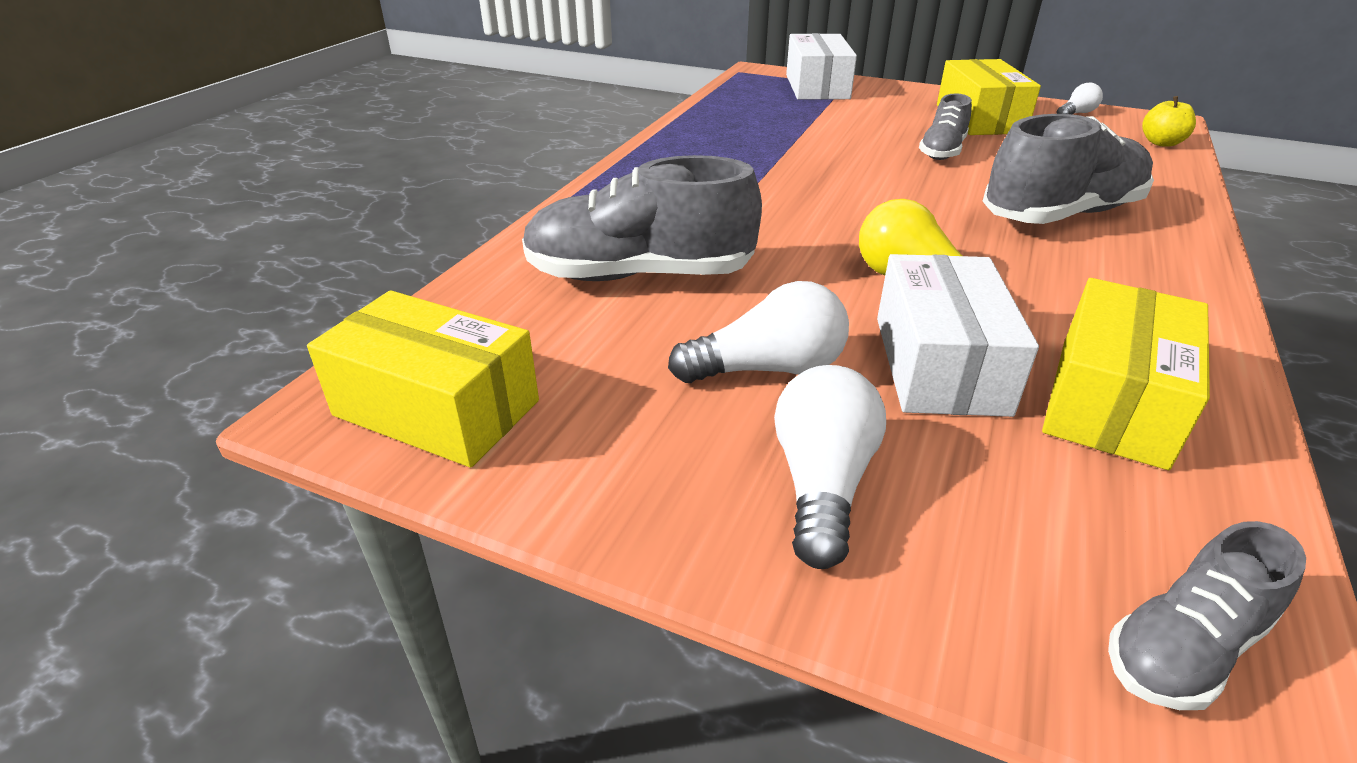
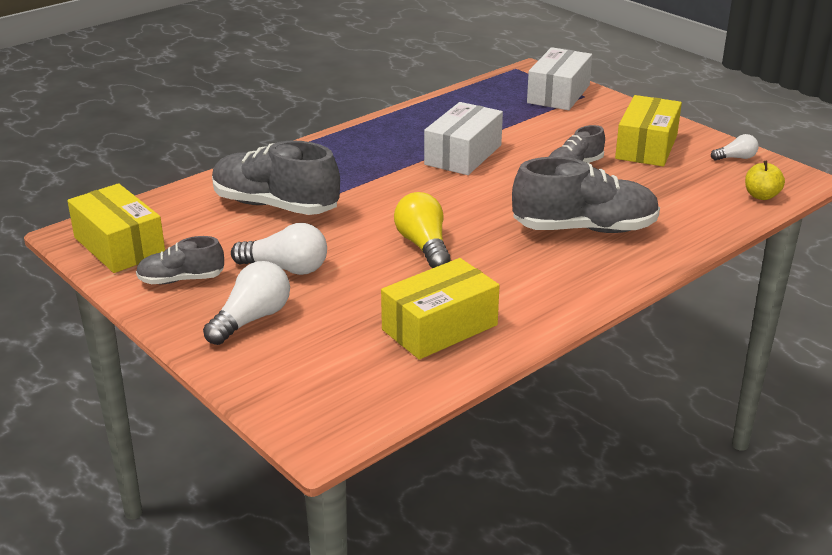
camera: 25 degrees right, 5 degrees down
(940, 364) = (376, 289): white box -> white box (463, 155)
(1183, 647) = (323, 409): grey shoe -> grey shoe (181, 280)

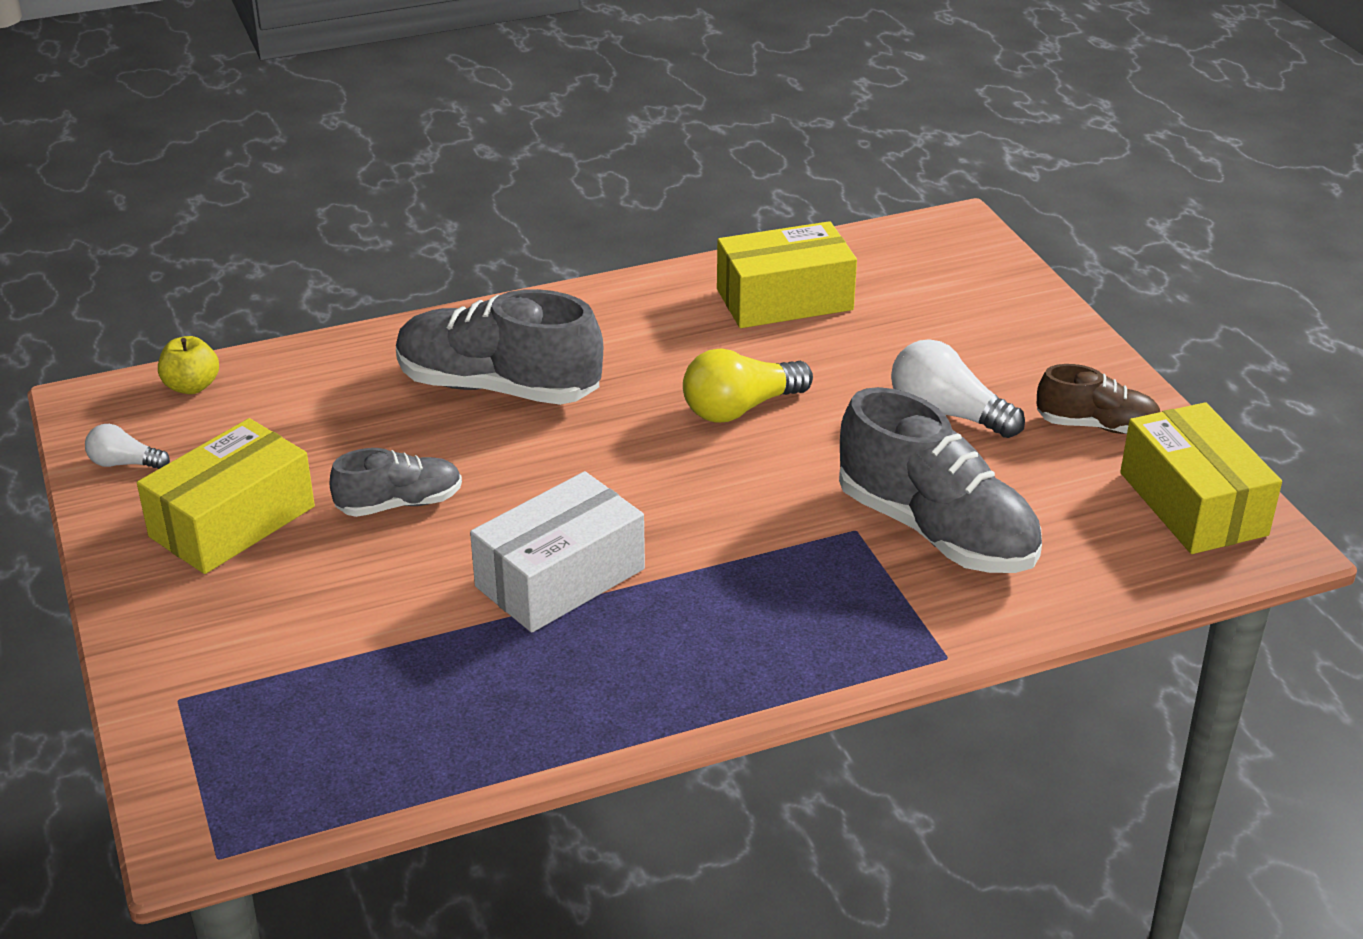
camera: 160 degrees left, 5 degrees up
(181, 280) = (1096, 426): grey shoe -> brown shoe
(252, 319) = (1007, 352): white light bulb -> none
(423, 246) = (740, 408): yellow light bulb -> yellow light bulb turned 60 degrees clockwise
(558, 94) = (224, 719): white box -> none

